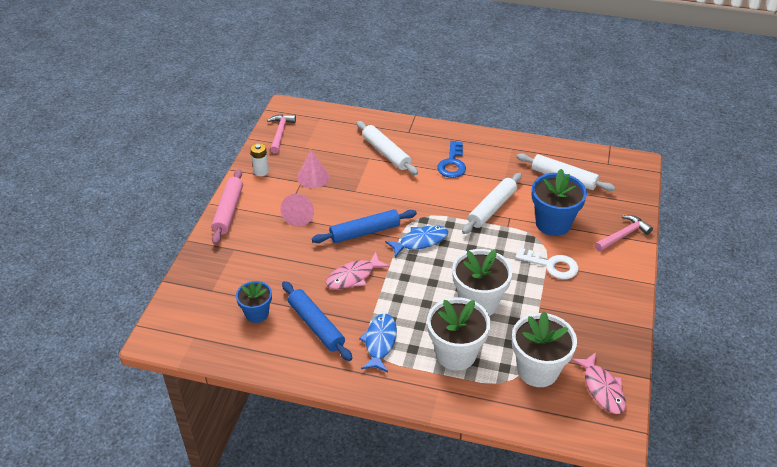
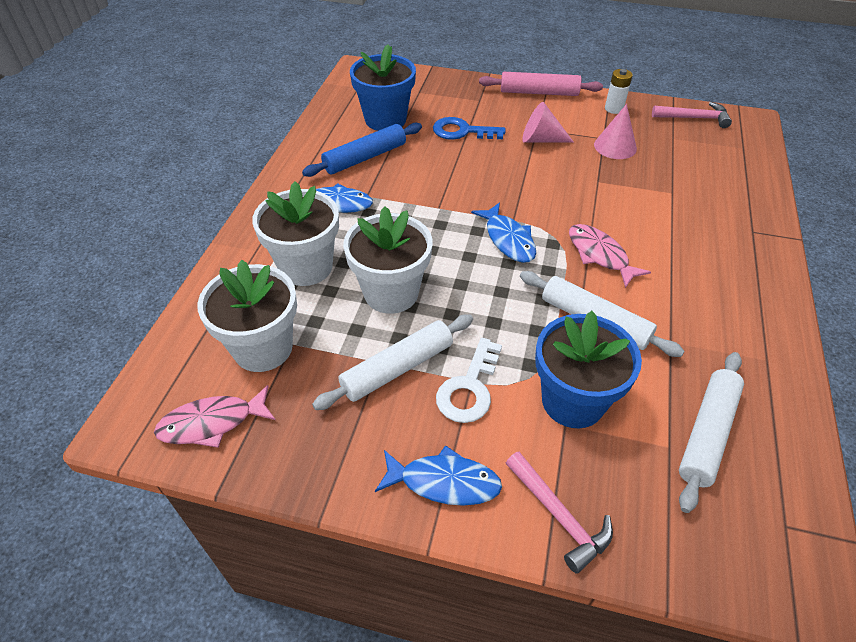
camera: 90 degrees right, 5 degrees up
(257, 313) = (385, 119): blue flower pot -> blue flower pot, size x1.66
(353, 276) = (440, 182): pink fish -> pink fish (600, 255)
(365, 232) = (519, 190): blue rolling pin -> none
(386, 153) = (690, 208): white rolling pin -> white rolling pin (397, 368)
(452, 164) = (692, 278): blue key -> blue key (462, 131)
(615, 277) = (443, 482): none -> blue fish

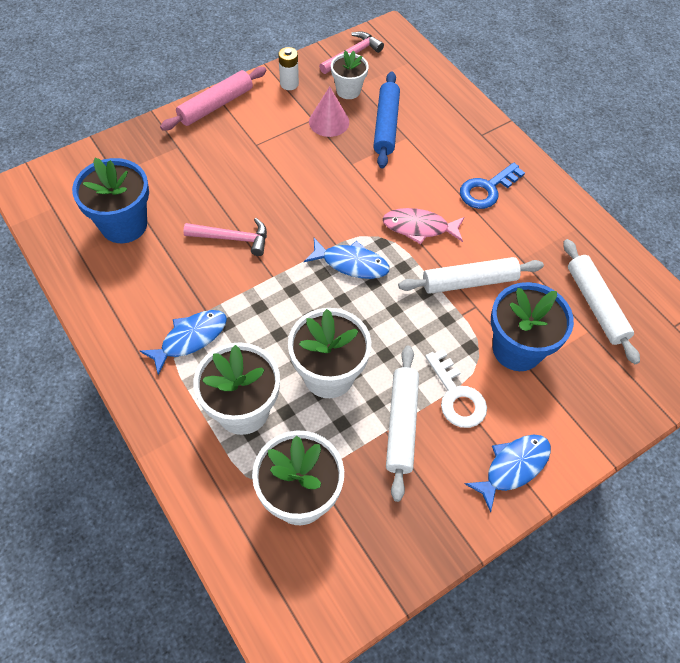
camera: 50 degrees left, 10 degrees up
(212, 423) = (341, 578): pink fish -> none
(365, 158) = (157, 276): blue rolling pin -> blue rolling pin (386, 125)
(462, 131) = (202, 190): blue key -> blue key (487, 189)
(541, 139) = (271, 153): pink cone -> none
(559, 516) = (585, 426): pink hammer -> pink hammer (232, 238)
(659, 137) = (348, 90): none -> white flower pot

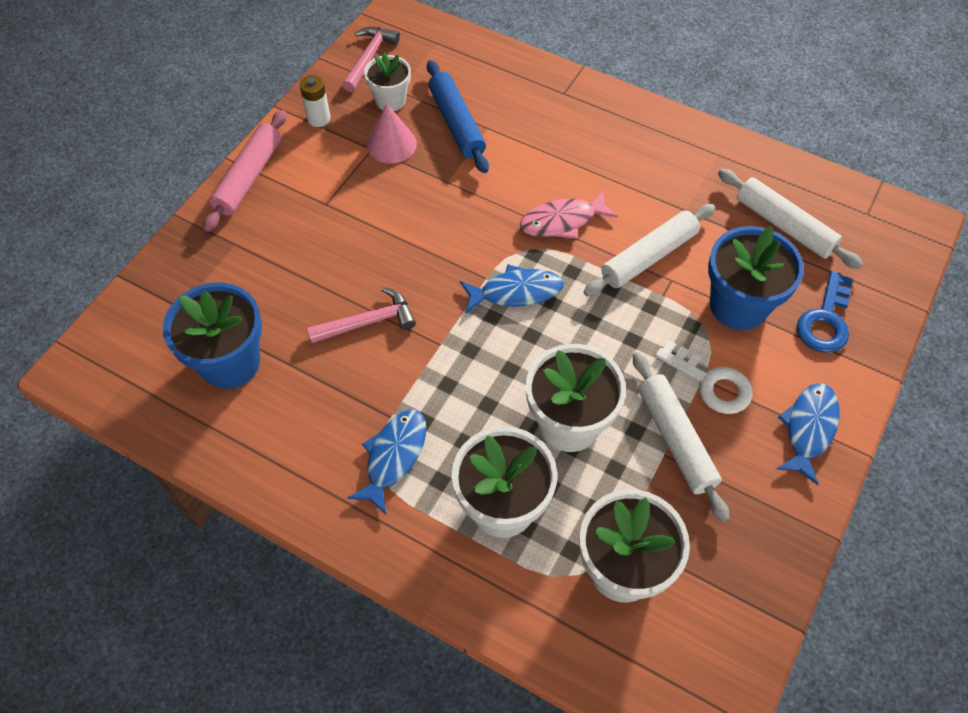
camera: 25 degrees left, 0 degrees up
(487, 189) = (605, 150): blue key -> blue key (825, 320)

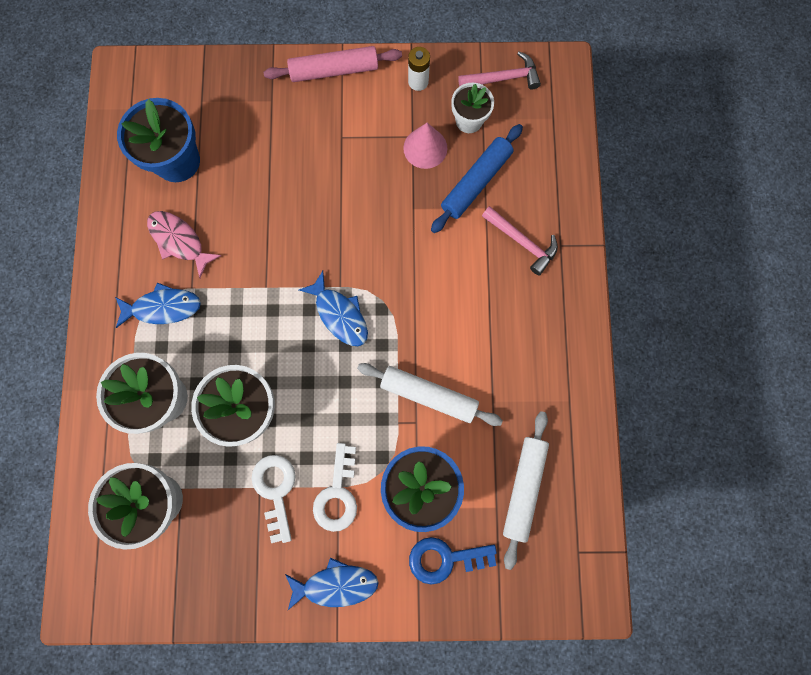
camera: 60 degrees right, 20 degrees up
(368, 322) = (257, 228): pink hammer -> pink hammer (522, 242)
(562, 221) = (425, 313): pink fish -> pink fish (179, 241)
(675, 439) = (275, 490): white rolling pin -> white key

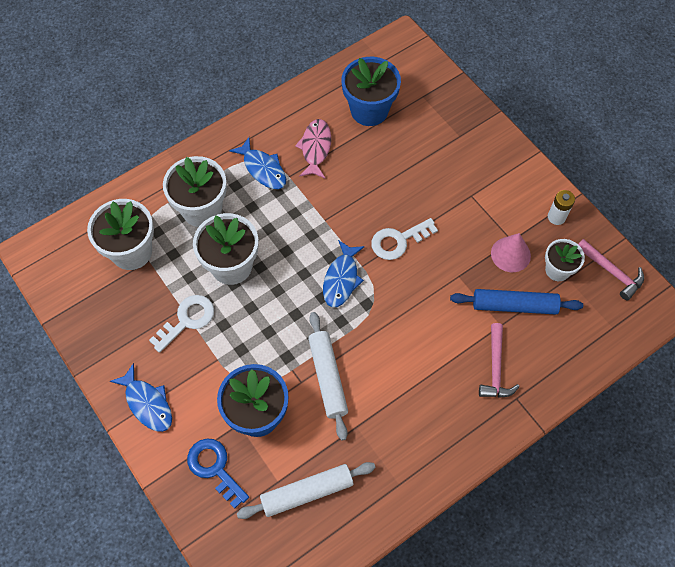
camera: 55 degrees right, 15 degrees down
(334, 70) = (515, 159): pink rolling pin -> none
(337, 494) = (212, 362): white key -> white key (398, 241)

